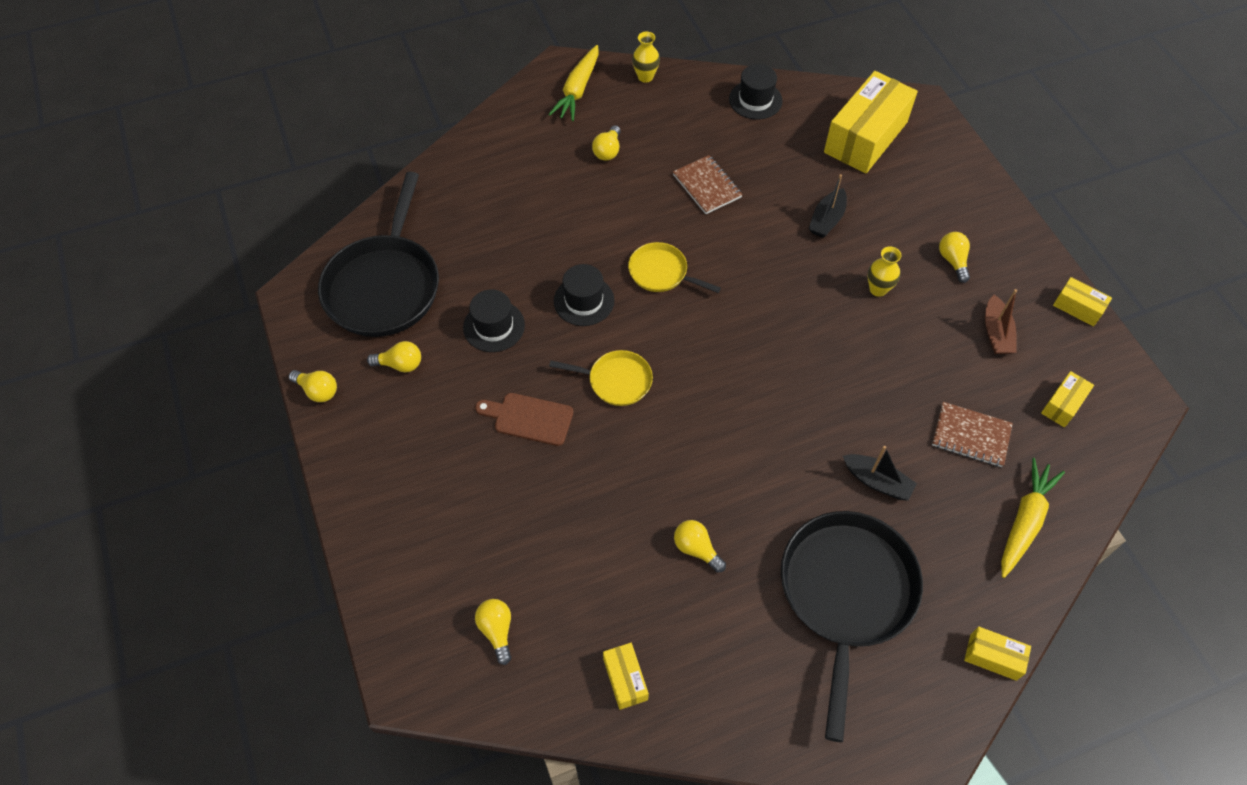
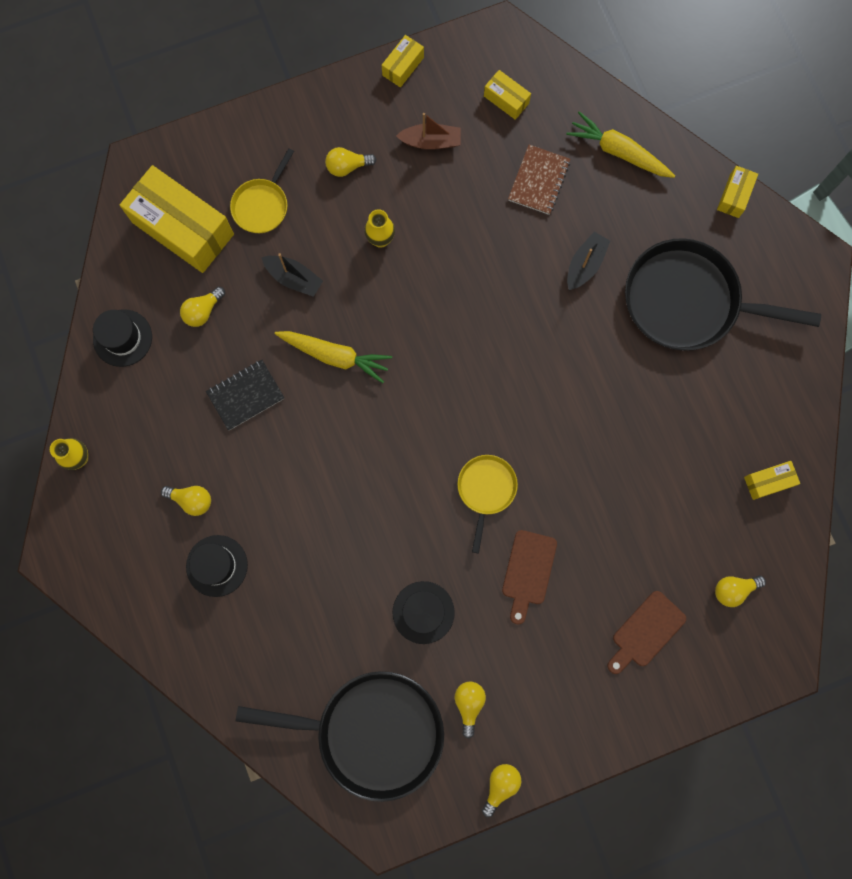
camera: 90 degrees left, 20 degrees up
(456, 532) = (646, 632): none -> brown cutting board
(578, 90) = (96, 535): yellow carrot -> yellow carrot (335, 356)
(584, 301) = (392, 522): black hat -> black hat (217, 565)
(661, 273) = (358, 445): yellow pan -> yellow pan (262, 205)
(696, 549) = (653, 421): yellow light bulb -> yellow light bulb (203, 311)
(707, 186) = (245, 395): brown notebook -> black notebook

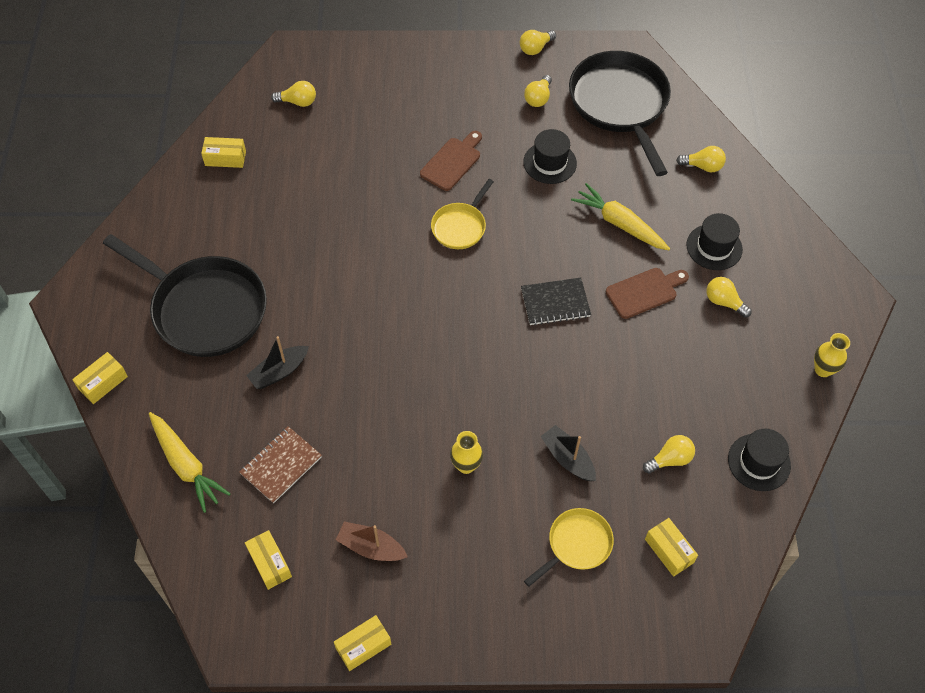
camera: 160 degrees left, 20 degrees down
(183, 228) = (669, 551): yellow box -> yellow box, size x0.46
(245, 395) = (649, 369): black notebook -> black notebook (555, 303)
(335, 356) = (552, 374): yellow carrot -> yellow carrot (619, 224)
(347, 166) = (470, 553): yellow light bulb -> yellow light bulb (702, 166)
(372, 732) = (620, 104): black pan -> black pan turned 45 degrees clockwise
(646, 632) = (380, 98): brown cutting board -> brown cutting board (644, 292)

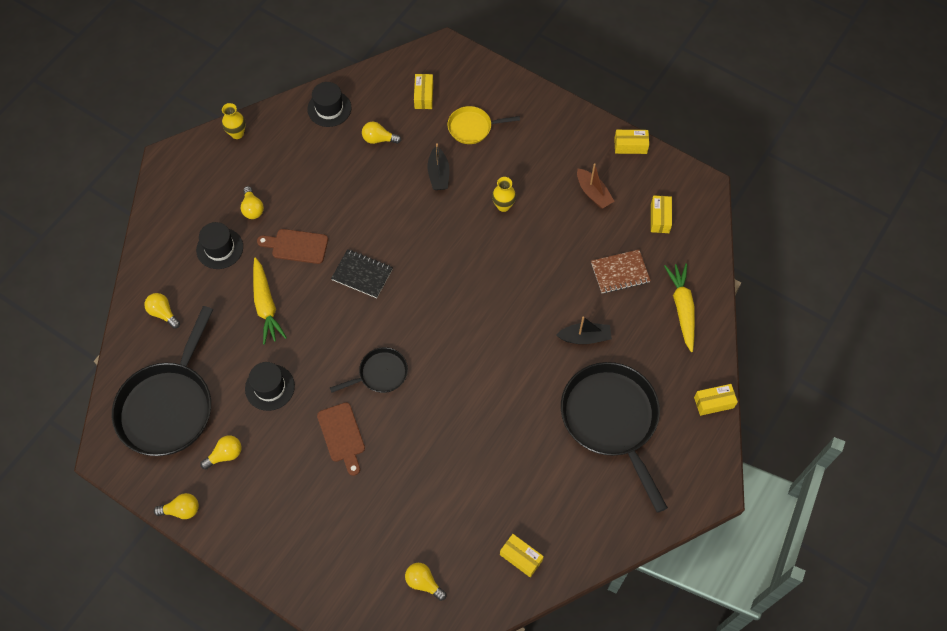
camera: 145 degrees left, 5 degrees up
(452, 162) = (342, 435): brown cutting board -> brown cutting board turned 90 degrees counterclockwise
(460, 226) = (380, 374): yellow pan -> black pan

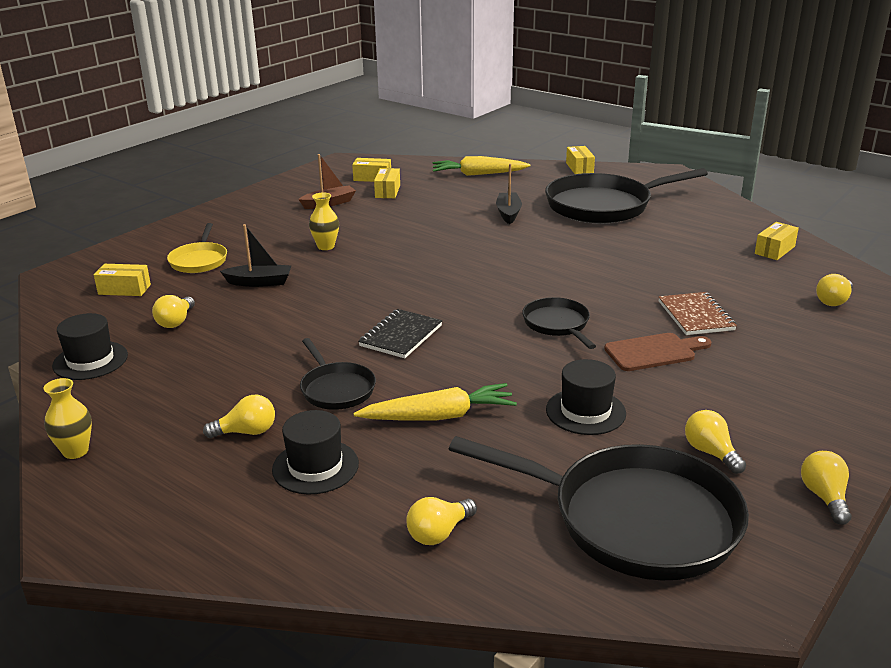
camera: 85 degrees left, 35 degrees down
(296, 246) = (336, 389): brown cutting board -> black pan
(620, 272) = (432, 196): brown notebook -> brown notebook (696, 316)
(630, 146) = (277, 186): yellow box -> yellow box (387, 191)

